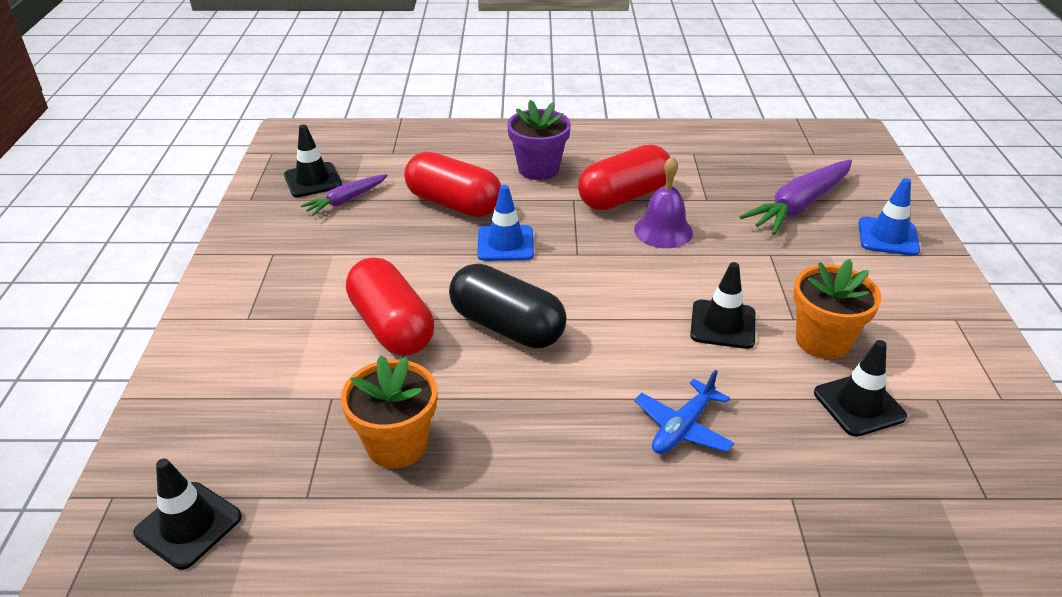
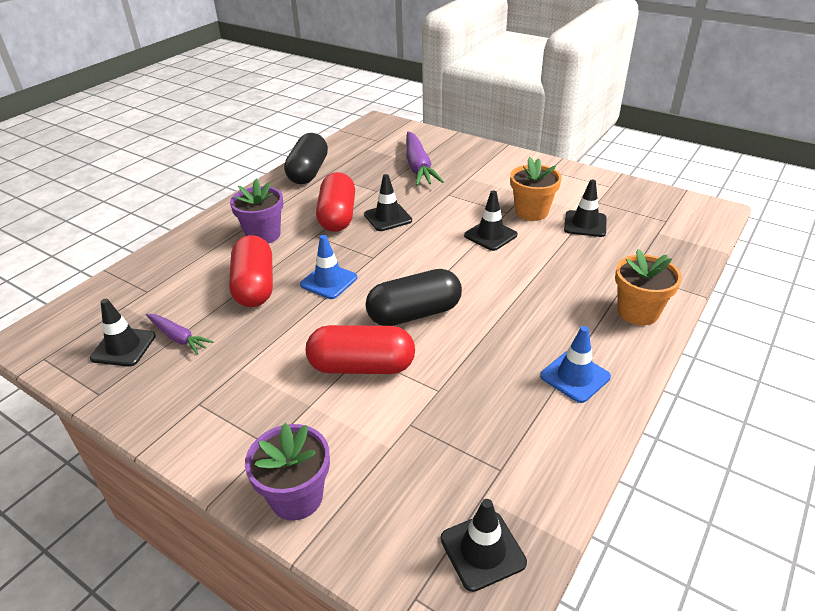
camera: 55 degrees left, 0 degrees up
(195, 364) = (296, 497): none -> purple flower pot
(346, 200) = (178, 337): purple carrot -> purple carrot turned 45 degrees counterclockwise
(397, 444) = (484, 406): orange flower pot -> orange flower pot (638, 312)
(454, 204) = (255, 286): red capsule -> red capsule turned 75 degrees counterclockwise
(663, 231) = (388, 217): purple bell -> black traffic cone
(682, 140) = (308, 172): none -> black capsule
(682, 427) = (558, 284): blue plane -> none
(888, 237) = (473, 156): blue traffic cone -> blue traffic cone (575, 376)

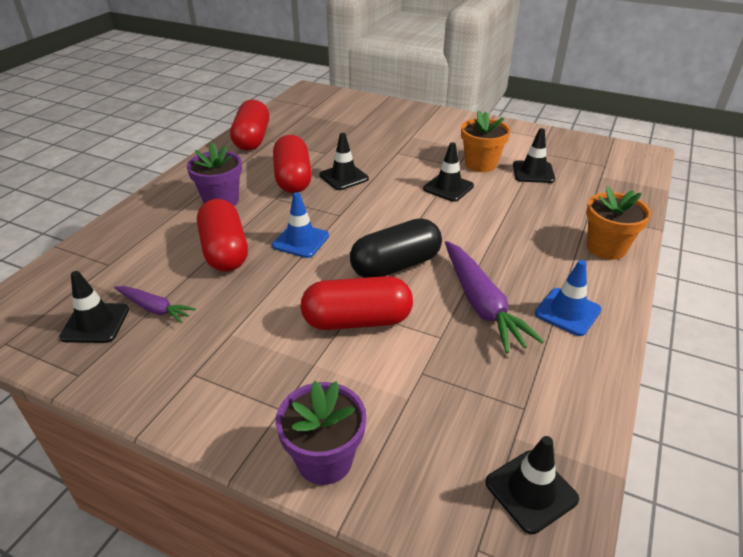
camera: 10 degrees left, 0 degrees up
(308, 172) = (252, 139): black capsule -> red capsule
(418, 167) = (360, 129): purple carrot -> purple carrot (481, 303)

